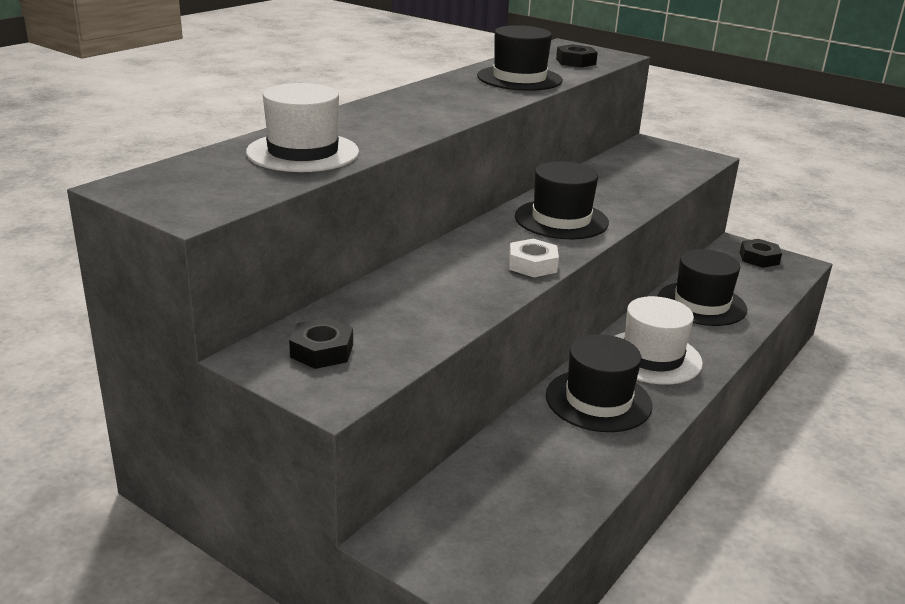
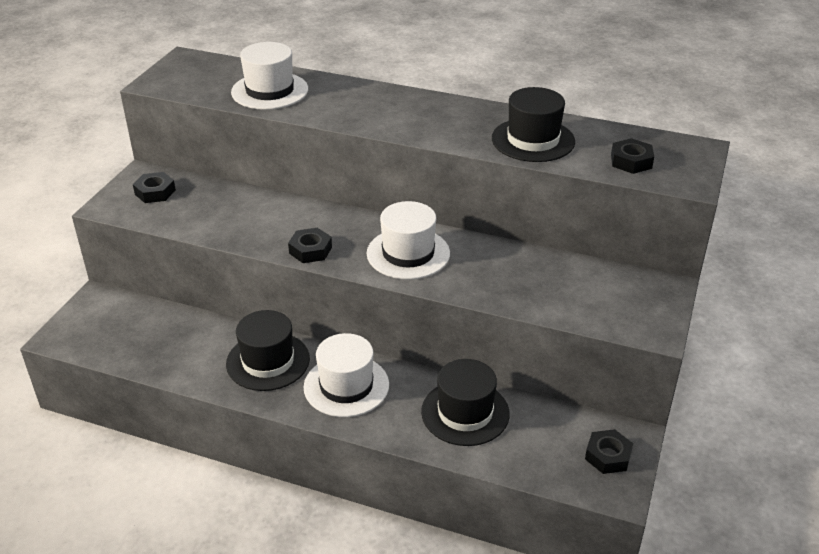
camera: 75 degrees right, 10 degrees up
(532, 265) = (310, 250): white nut -> black nut
(561, 220) = (408, 253): black hat -> white hat

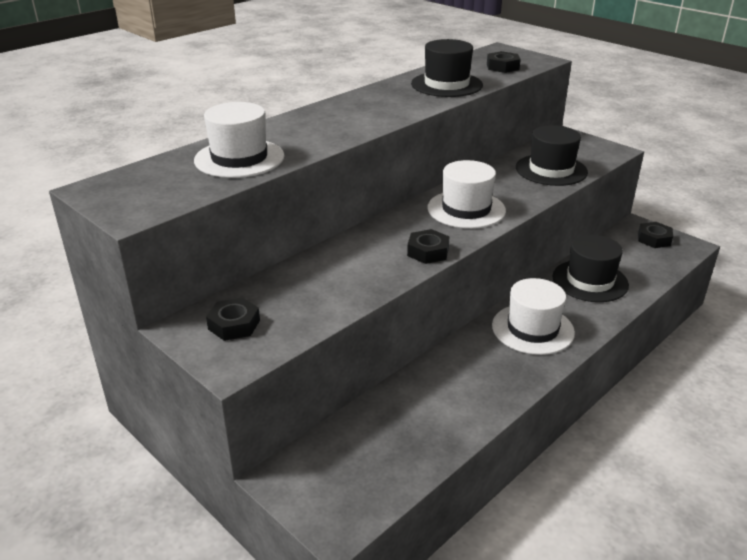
camera: 65 degrees left, 5 degrees down
(268, 361) = (475, 366): black hat -> black hat (551, 170)

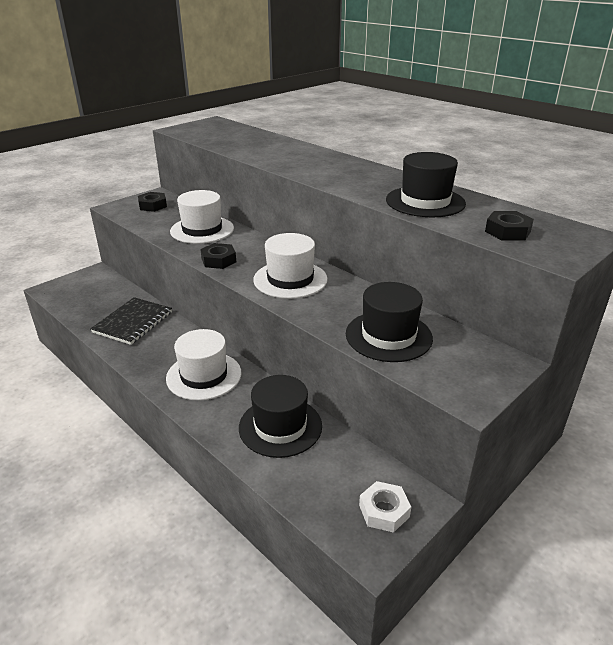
camera: 90 degrees right, 0 degrees up
(239, 158) = (248, 143): white hat -> white hat (202, 230)
(435, 401) = (133, 322): none -> black notebook
(654, 239) = (384, 511): black nut -> white nut

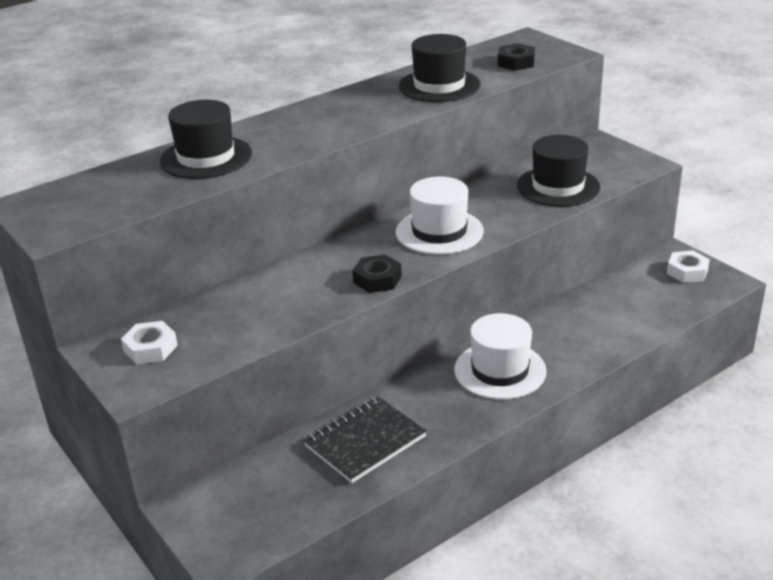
camera: 80 degrees left, 0 degrees up
(133, 322) = (365, 441): black notebook -> black notebook turned 75 degrees counterclockwise
(153, 205) = (150, 348): black nut -> white nut
(202, 230) = (273, 296): white hat -> none
(280, 426) = (588, 318): black hat -> black hat (206, 157)

